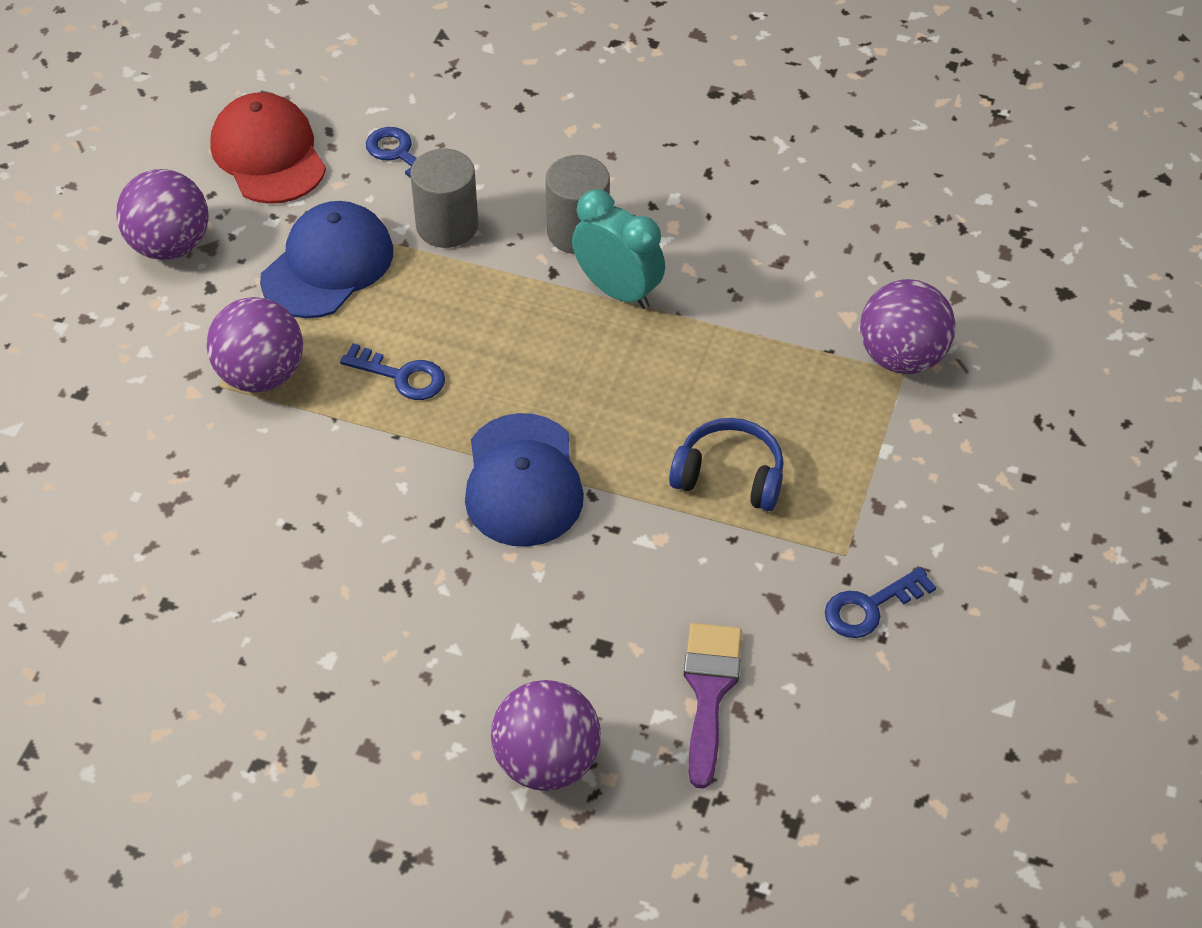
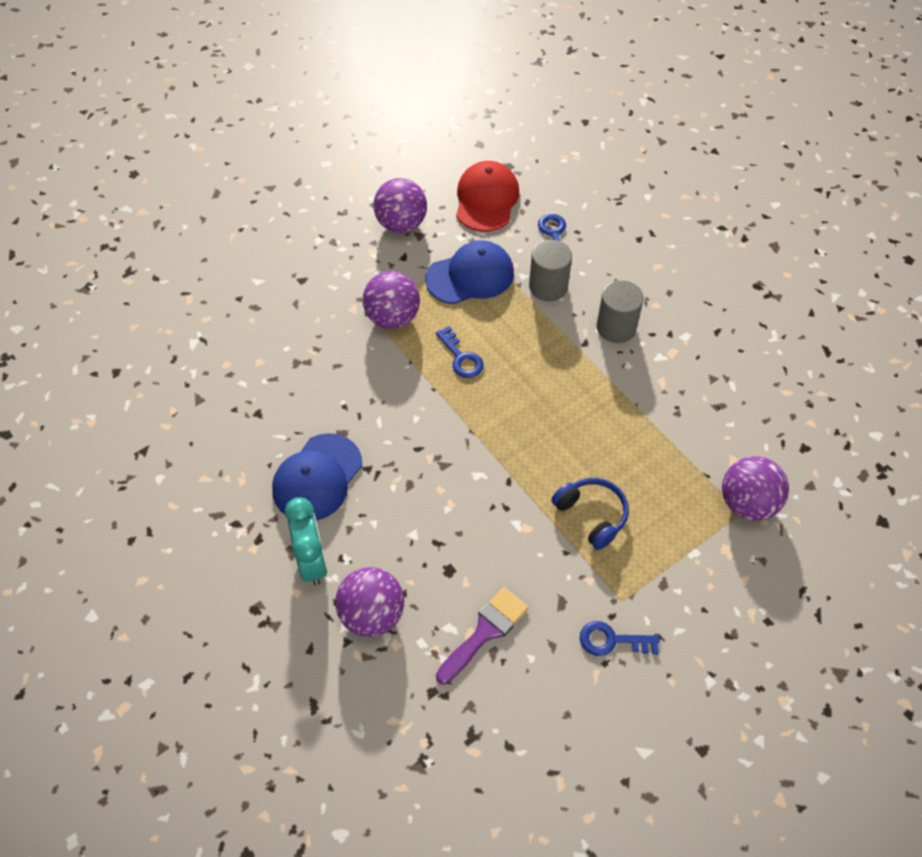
camera: 35 degrees right, 5 degrees up
(523, 481) = (478, 452): blue cap -> blue cap (317, 478)
(618, 291) = (612, 373): turquoise clock -> turquoise clock (312, 561)

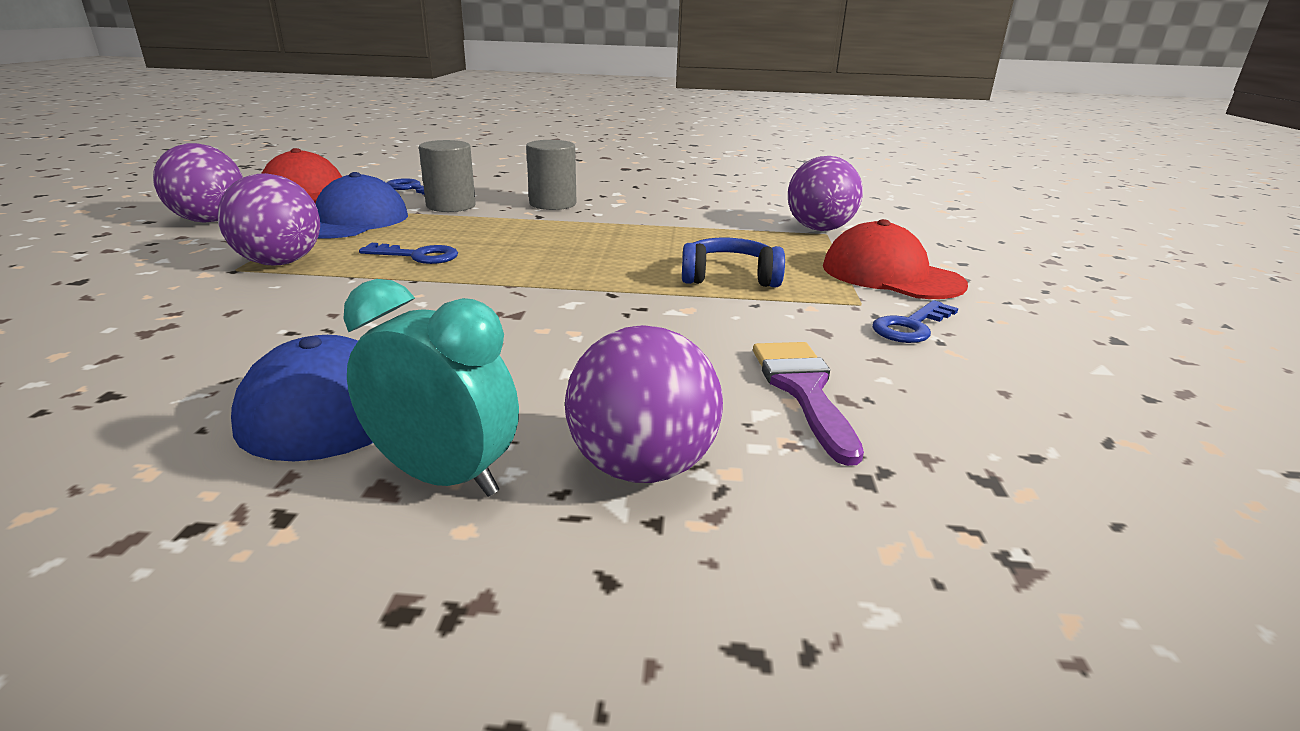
camera: 50 degrees left, 30 degrees down
(691, 592) = (891, 275): none -> red cap

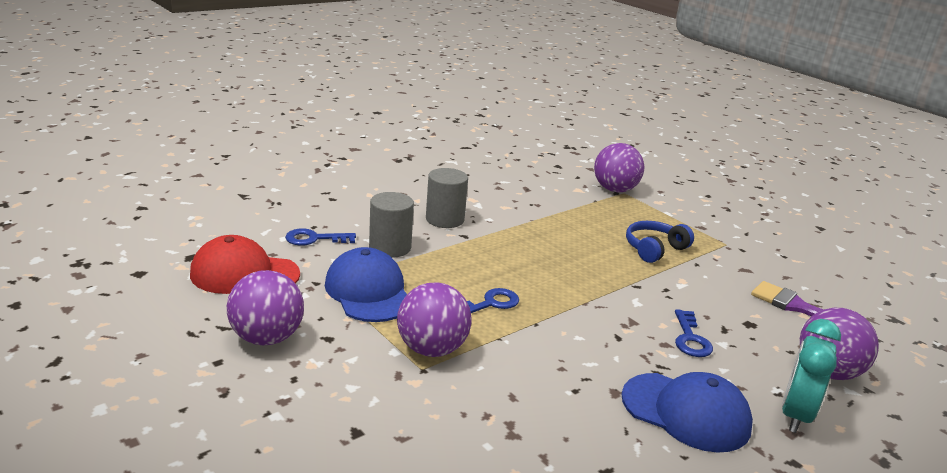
camera: 45 degrees left, 0 degrees up
(443, 477) = (795, 415): turquoise clock -> turquoise clock turned 45 degrees counterclockwise
(891, 275) = (702, 217): red cap -> none
(911, 326) = (763, 251): blue key -> blue key (690, 338)

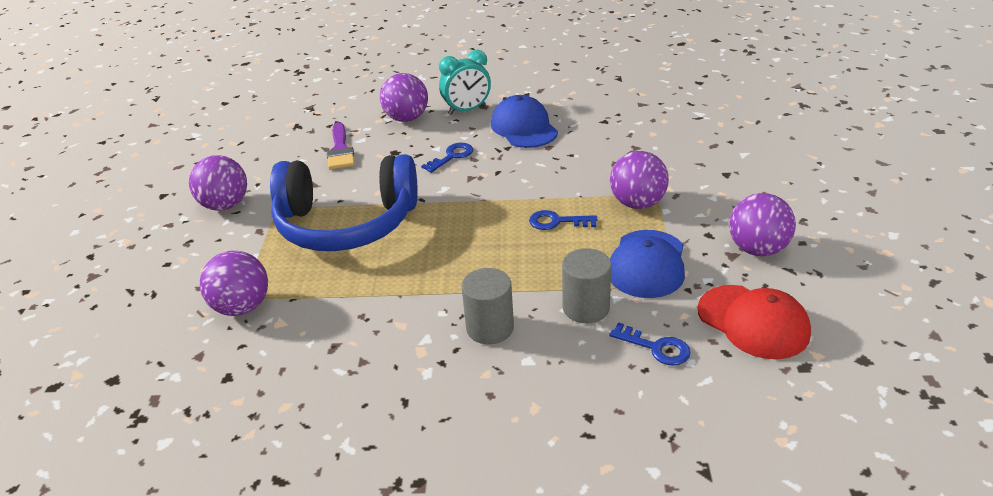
camera: 135 degrees left, 10 degrees up
(654, 249) = (346, 224): blue headphones -> blue headphones, size x2.24
(764, 234) = (225, 205): none -> purple ball

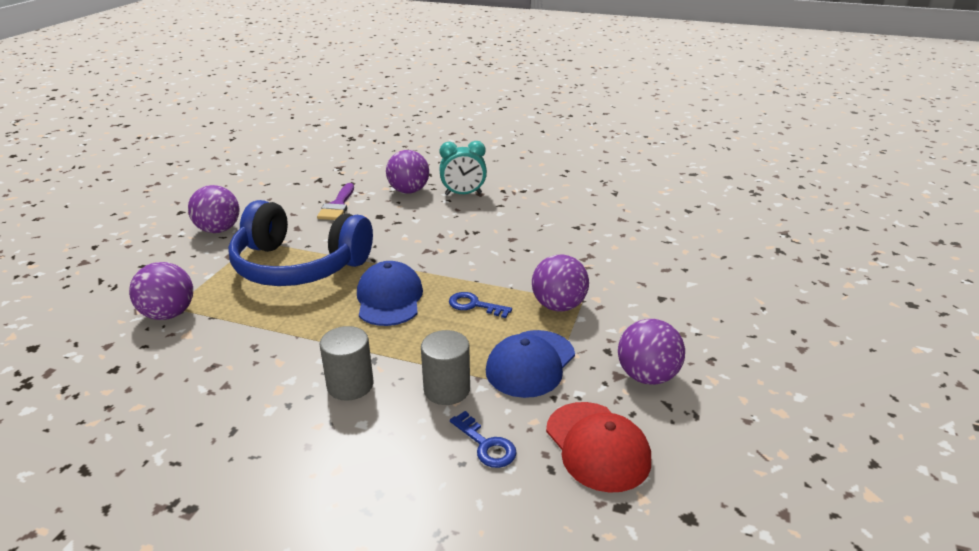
camera: 15 degrees right, 5 degrees down
(452, 156) = (423, 229): blue key -> none
(524, 128) = (501, 218): blue cap -> blue cap (389, 298)

